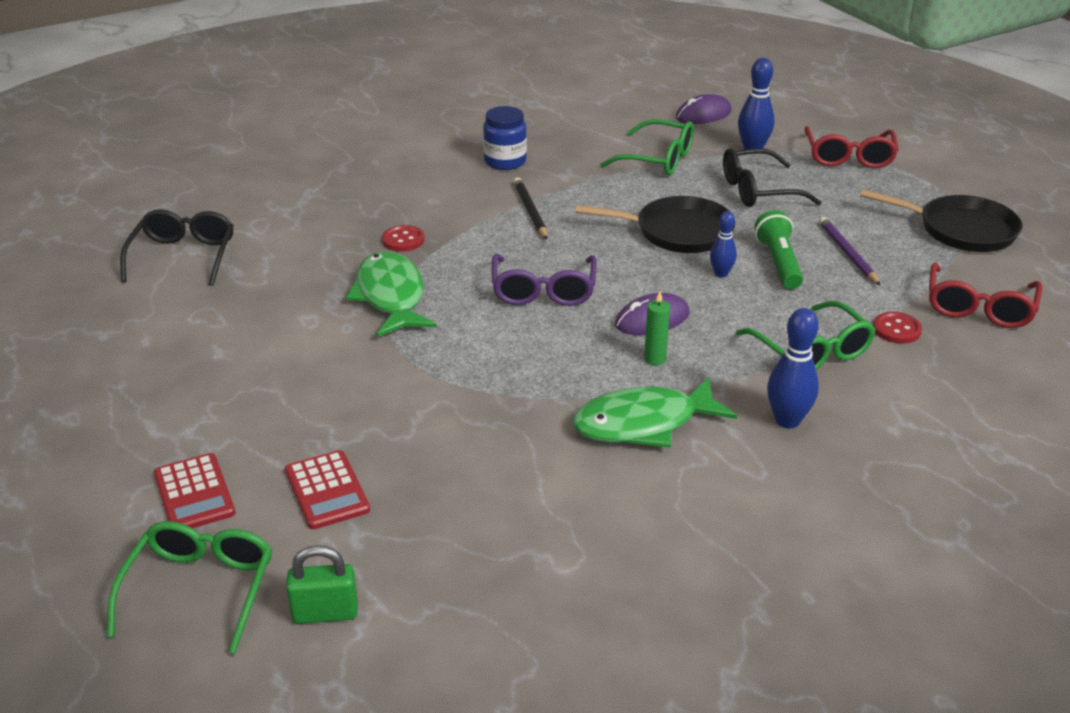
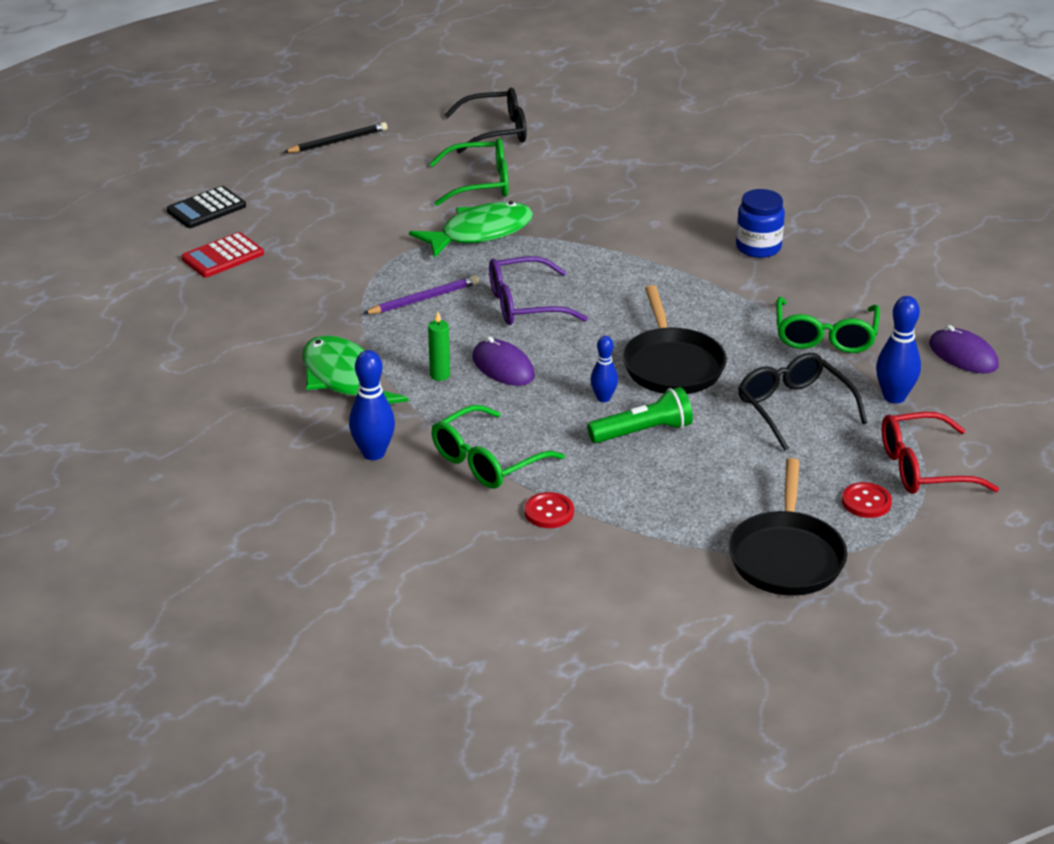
camera: 75 degrees right, 0 degrees up
(194, 494) = (206, 209): red calculator -> black calculator
(200, 589) = (117, 233): green glasses -> green glasses (480, 183)
(325, 613) = (104, 281): green padlock -> none
(403, 240) = (574, 221): red button -> red button (866, 502)
(530, 211) = (665, 276): black pencil -> black pencil (338, 141)
(847, 253) = (686, 475): purple pencil -> purple pencil (423, 299)
(979, 308) = (616, 568): red glasses -> none

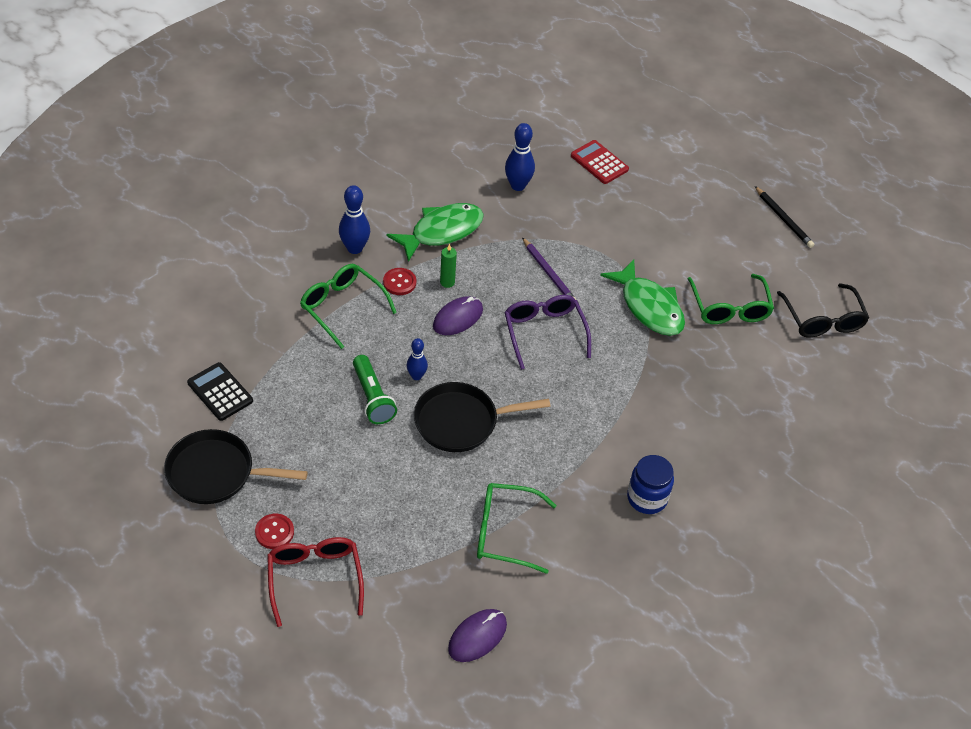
camera: 85 degrees right, 15 degrees up
(206, 209) = (665, 150): black calculator -> black calculator (220, 392)
(549, 512) = (281, 339): red button -> red button (399, 282)
(793, 408) = (400, 498): black glasses -> none
(894, 397) = (414, 572): blue bowling pin -> blue bowling pin (518, 185)

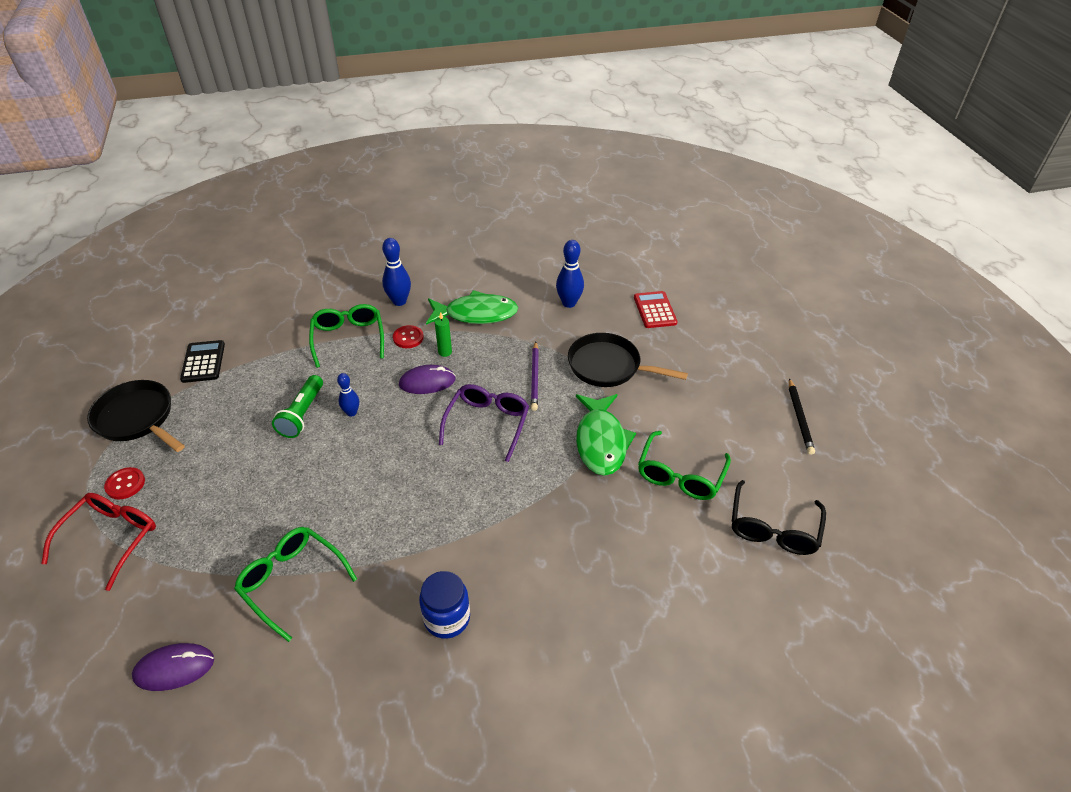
camera: 35 degrees right, 5 degrees down
(461, 421) = (350, 465): black pan -> black pan (608, 366)

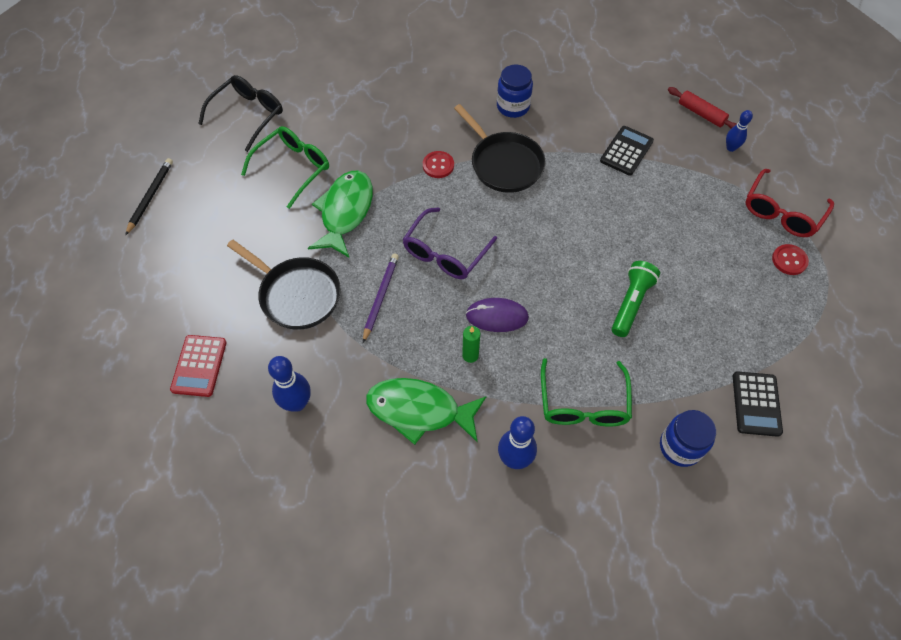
camera: 165 degrees left, 15 degrees up
(137, 418) = (806, 335): black pan -> black pan (504, 164)
(174, 668) = (701, 114): purple mouse -> red rolling pin
(273, 327) = (680, 447): none -> blue jar
(291, 581) = (626, 151): green glasses -> black calculator
(351, 412) = (580, 294): blue bowling pin -> blue bowling pin (731, 148)
(408, 338) = (510, 388): red button -> red button (438, 165)

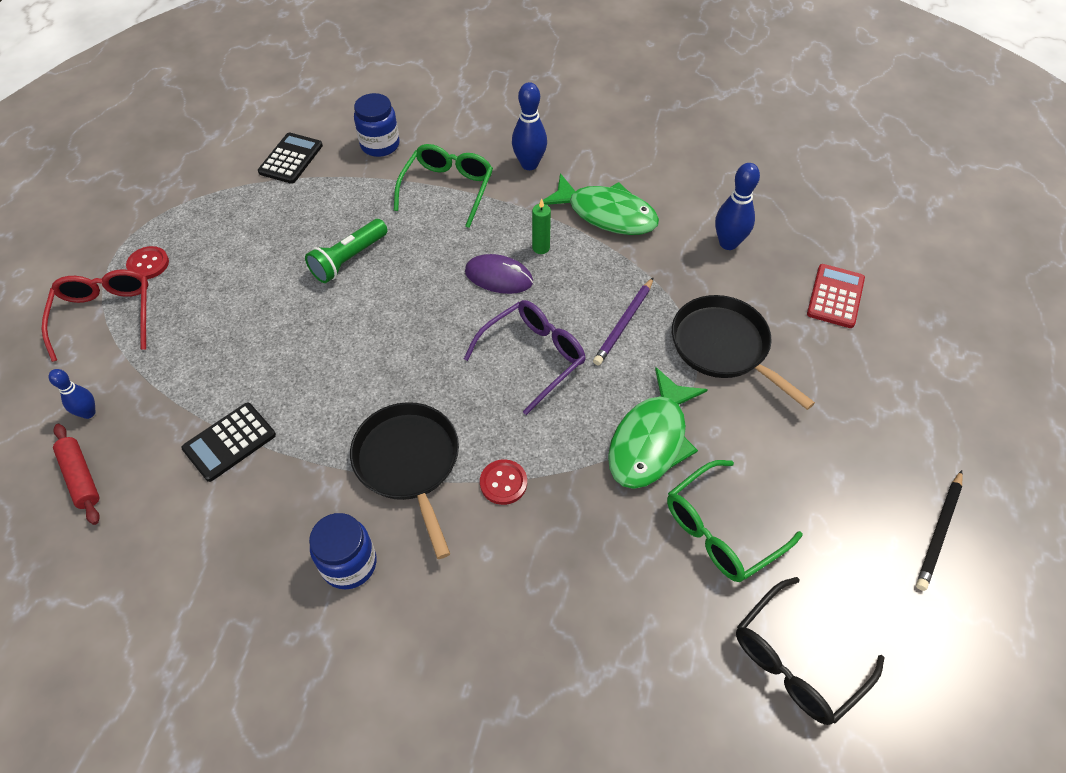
camera: 165 degrees left, 5 degrees down
(782, 212) = (106, 315): red glasses -> red glasses turned 60 degrees counterclockwise

